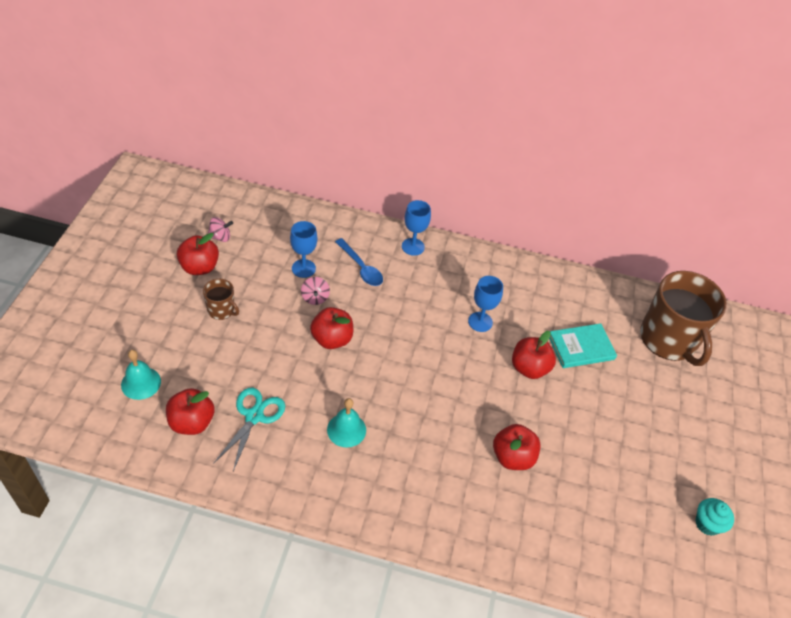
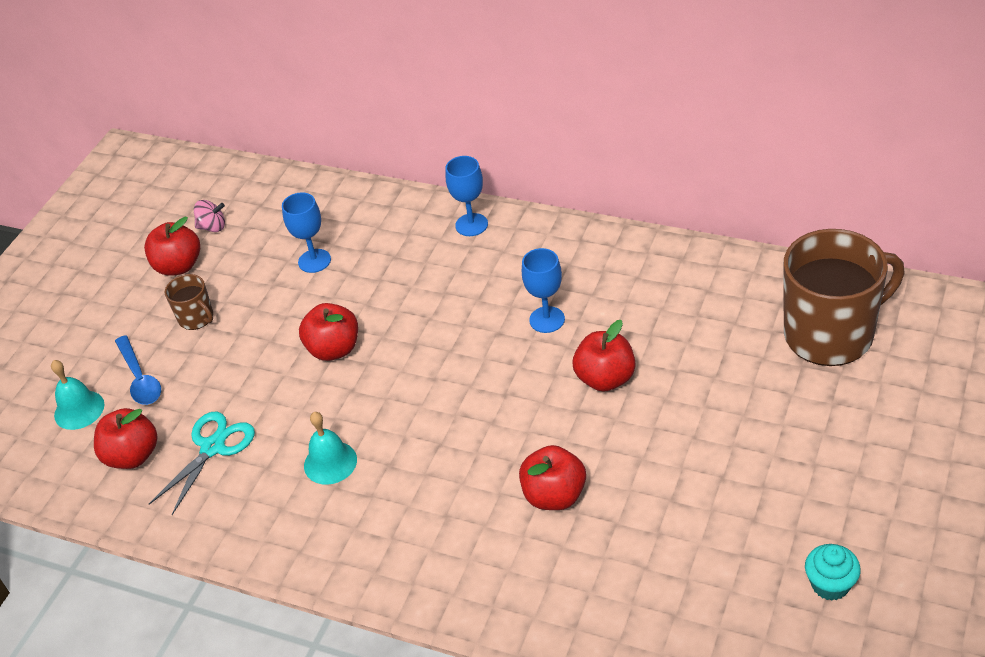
camera: 20 degrees right, 5 degrees down
(315, 298) = (322, 297): pink spinning top -> none
(361, 268) = (393, 256): blue spoon -> blue spoon (140, 379)
(581, 347) = (690, 349): turquoise book -> none
(669, 339) = (831, 334): brown mug -> brown mug turned 105 degrees counterclockwise

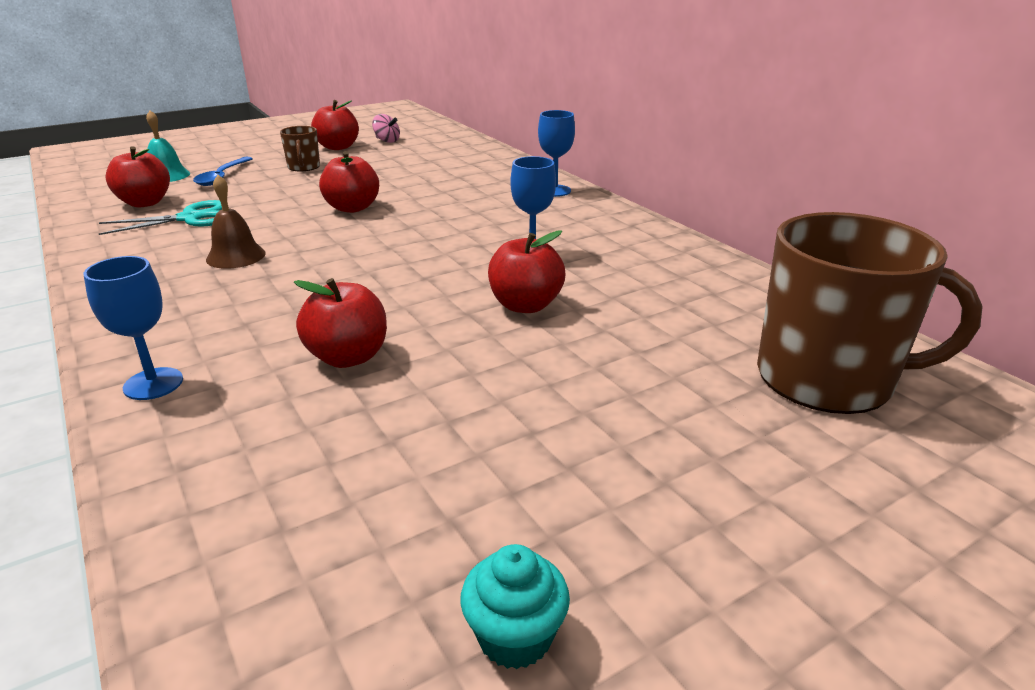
camera: 30 degrees right, 15 degrees down
(314, 261) = (418, 170): blue goblet -> blue goblet (153, 384)
(330, 462) = (236, 256): turquoise bell -> brown bell

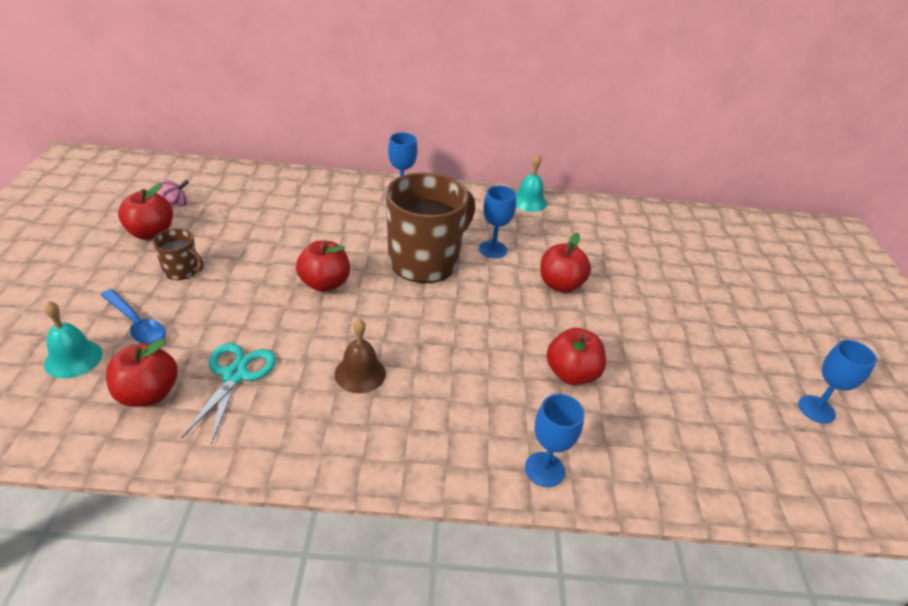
camera: 60 degrees left, 10 degrees up
(515, 637) = (816, 409): turquoise cupcake -> blue goblet
(673, 244) = (529, 201): none -> turquoise bell
(828, 378) = (694, 243): brown mug -> brown mug (425, 261)

